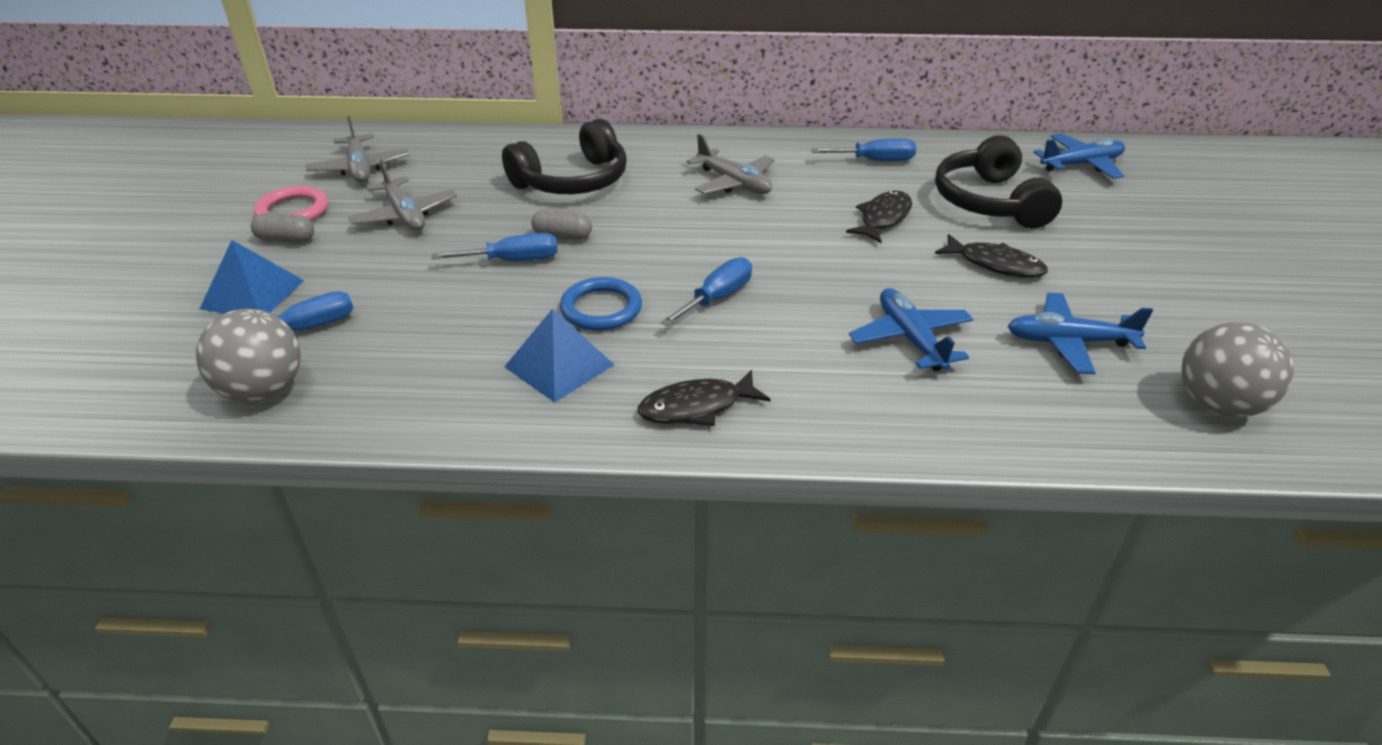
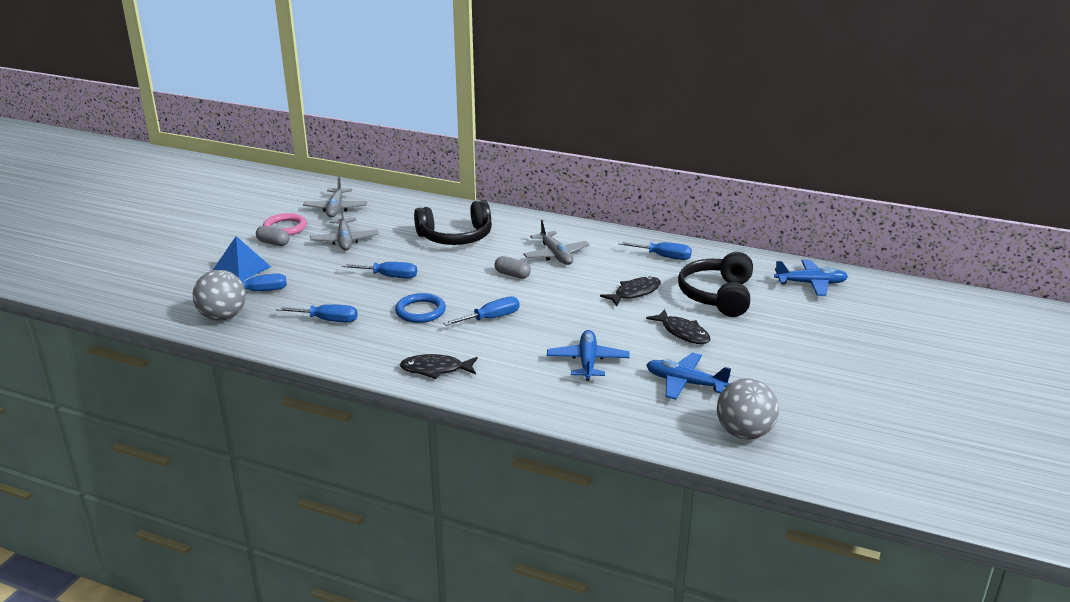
camera: 20 degrees right, 10 degrees down
(458, 357) = (327, 320): none -> blue screwdriver
(559, 365) = (377, 335): blue pyramid -> none
(563, 236) = (427, 268): grey capsule -> grey capsule (512, 275)

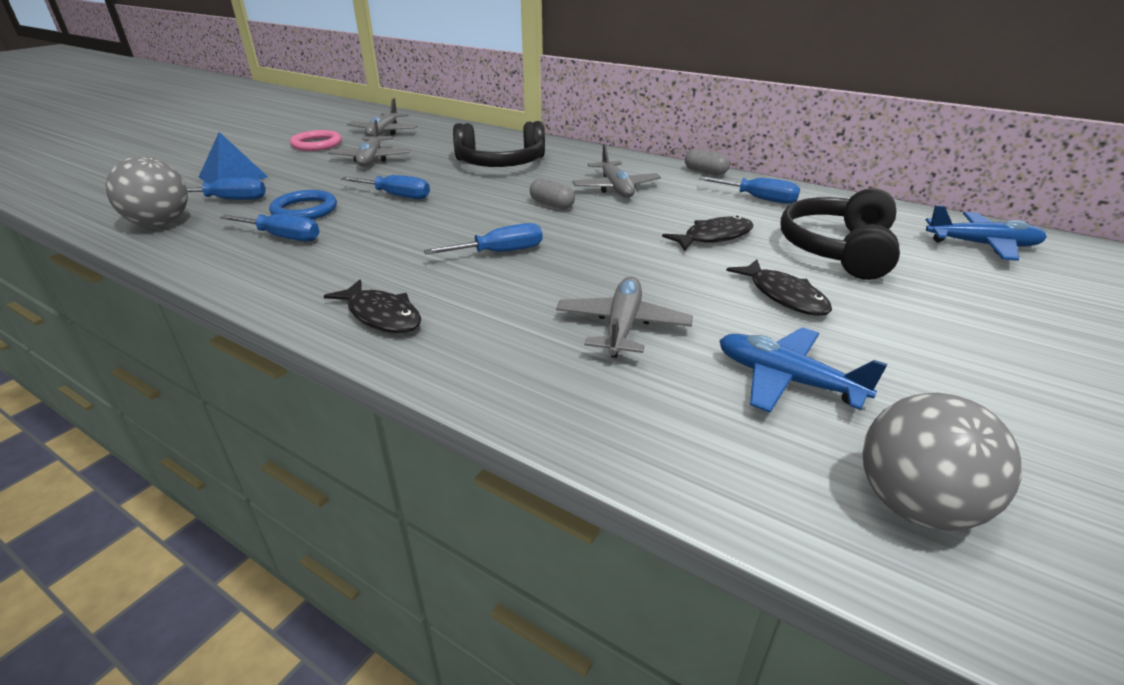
camera: 10 degrees right, 5 degrees up
(273, 243) = (291, 156): grey capsule -> grey capsule (705, 172)
(420, 311) = (410, 236): blue ring -> blue ring (304, 210)
(435, 369) = (381, 315): black fish -> black fish turned 150 degrees counterclockwise
(587, 361) = (622, 326): blue plane -> grey plane

